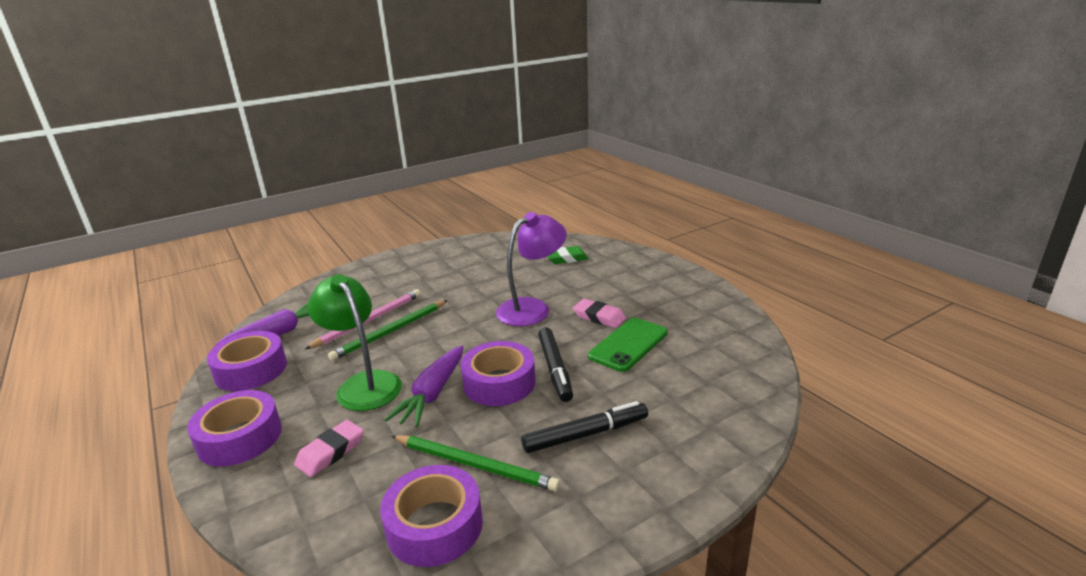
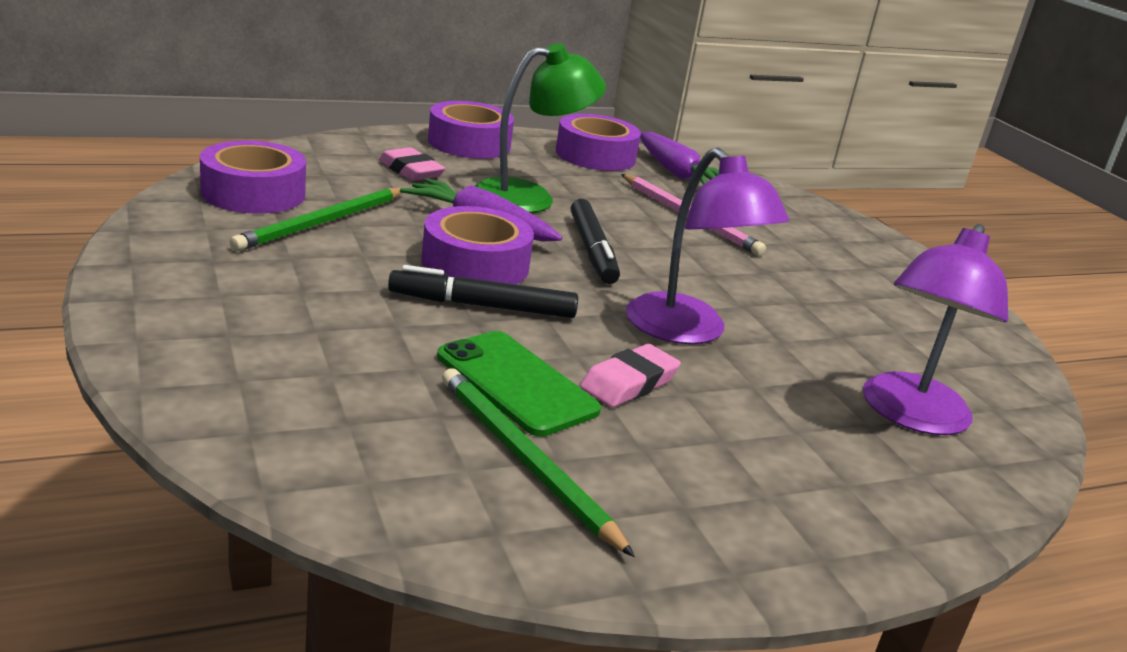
camera: 95 degrees right, 0 degrees up
(390, 332) = (651, 225): green pencil -> green pencil (525, 460)
(566, 258) = (910, 416): green eraser -> purple lamp
(585, 434) = (313, 289): black marker -> black marker (592, 250)

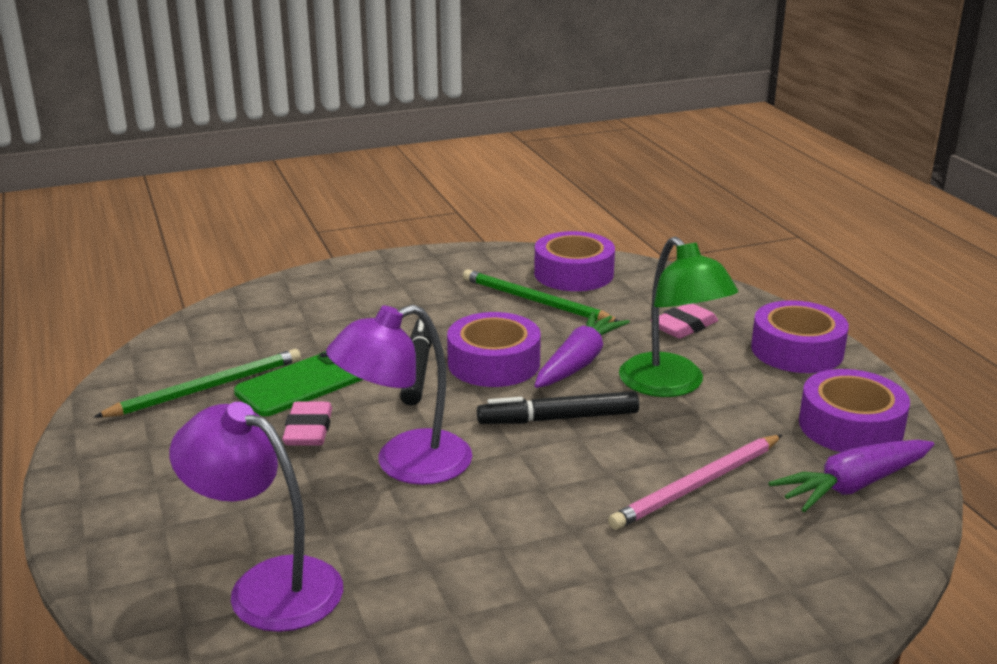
camera: 95 degrees right, 0 degrees up
(629, 383) = (308, 430): pink eraser -> pink eraser turned 45 degrees clockwise

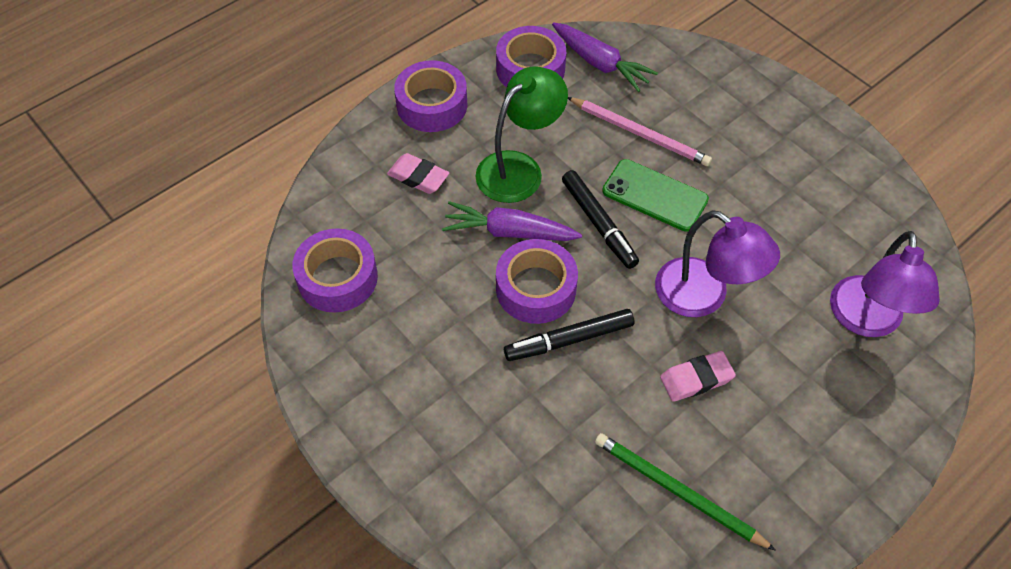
camera: 110 degrees left, 30 degrees up
(302, 384) = (634, 417): green phone -> green phone (654, 195)
(535, 301) = (408, 292): green pencil -> none

